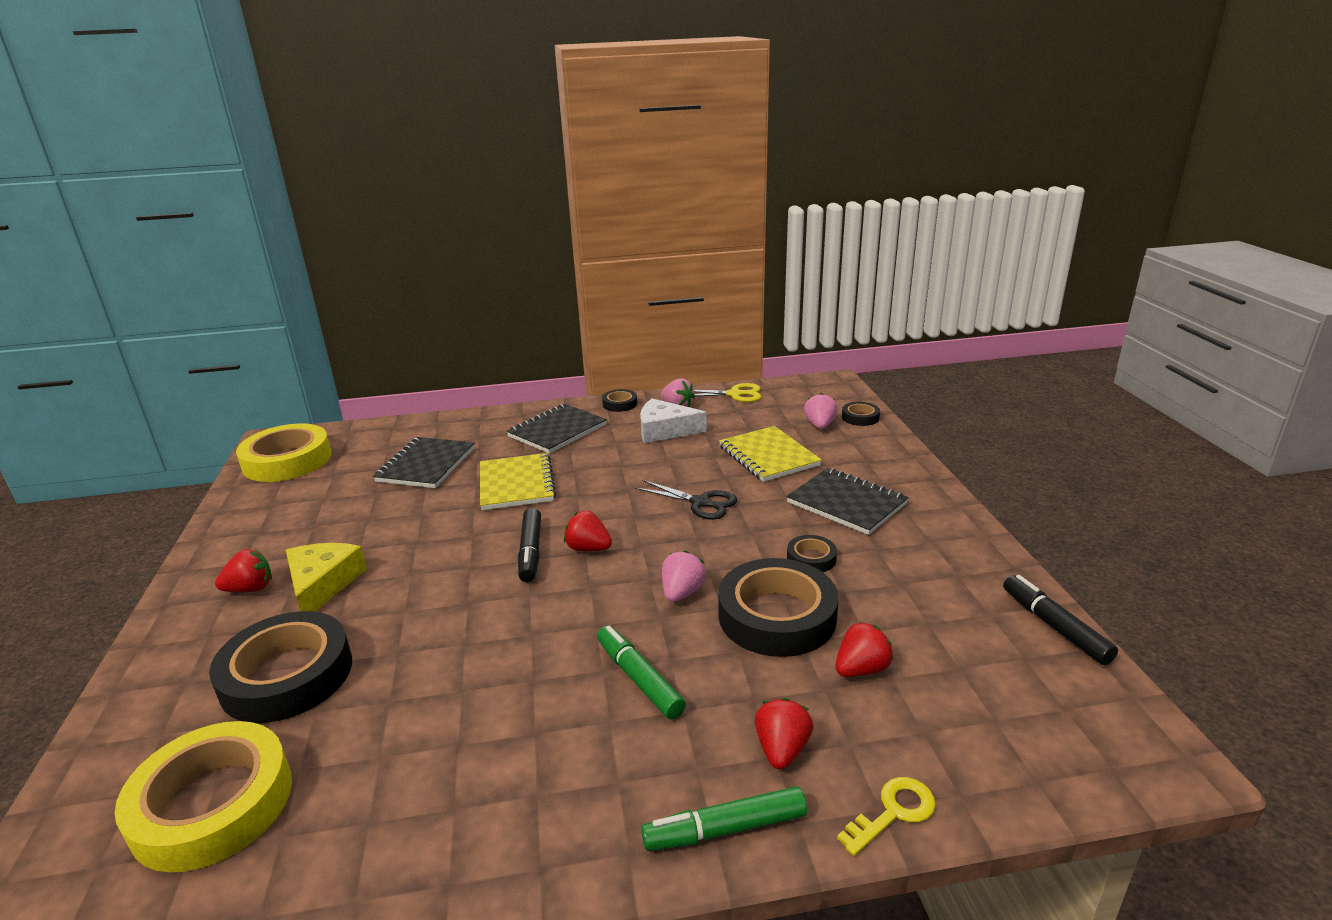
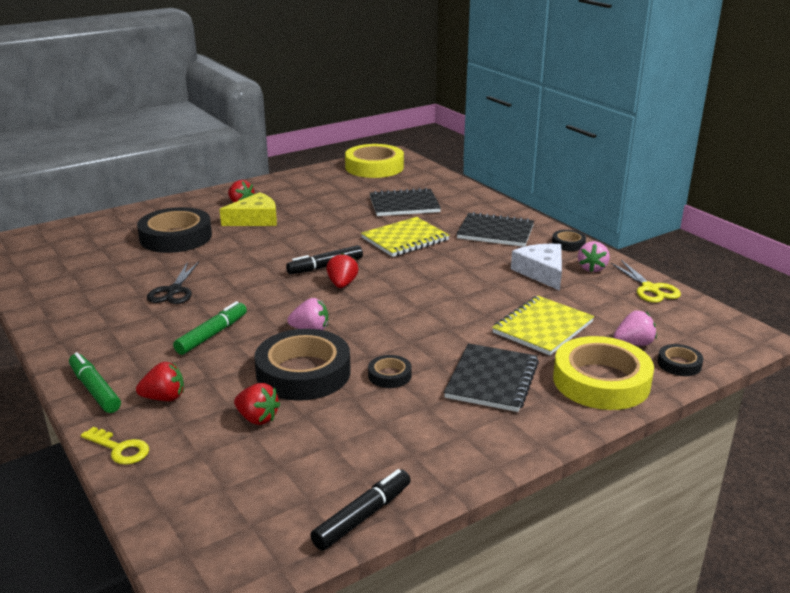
camera: 65 degrees right, 0 degrees up
(213, 804) = (86, 252): yellow tape -> yellow tape (601, 381)
(701, 503) = (436, 312): black scissors -> black scissors (174, 291)

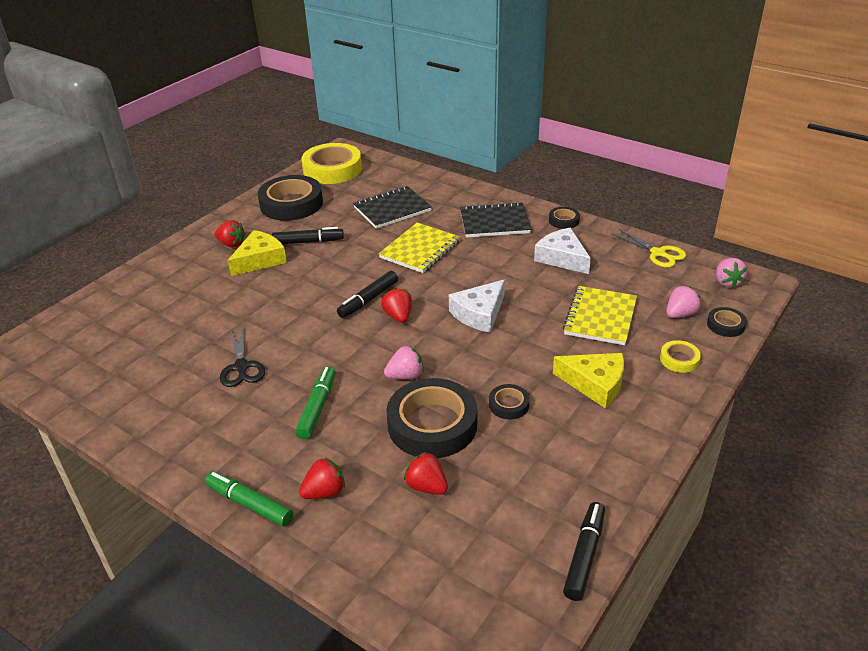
camera: 20 degrees left, 10 degrees up
(120, 449) = (325, 561): yellow key -> none
(176, 237) = (194, 301): black tape -> black tape (291, 204)
(257, 418) = (426, 486): red strawberry -> red strawberry turned 150 degrees counterclockwise
(307, 214) = (308, 242): none -> black marker
(421, 298) = (479, 314): none -> white cheese
(492, 380) = (595, 384): black notebook -> yellow cheese
(592, 268) = (599, 243): pink strawberry -> pink strawberry (727, 282)
(601, 381) = (679, 359): yellow tape -> yellow tape, size x0.46

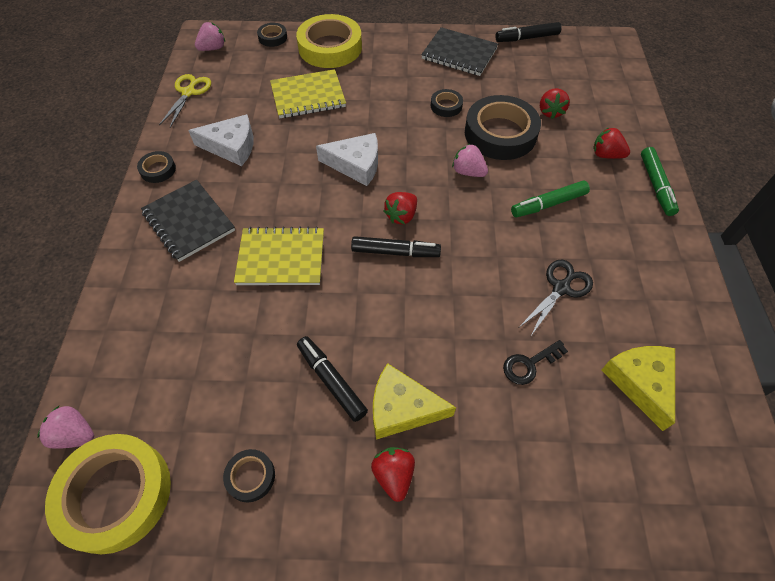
camera: 125 degrees left, 20 degrees up
(215, 320) = (529, 364): none -> black key
(291, 204) = (250, 476): black tape -> black tape, size x0.46
(392, 209) = (206, 335): black notebook -> black notebook (459, 54)
(562, 258) = (231, 146): white cheese -> white cheese turned 105 degrees counterclockwise
(595, 384) = (388, 75): yellow cheese -> yellow cheese (640, 382)
(679, 359) = (330, 47): yellow tape -> yellow tape, size x2.18
(680, 314) = (274, 60): pink strawberry -> pink strawberry (75, 434)

